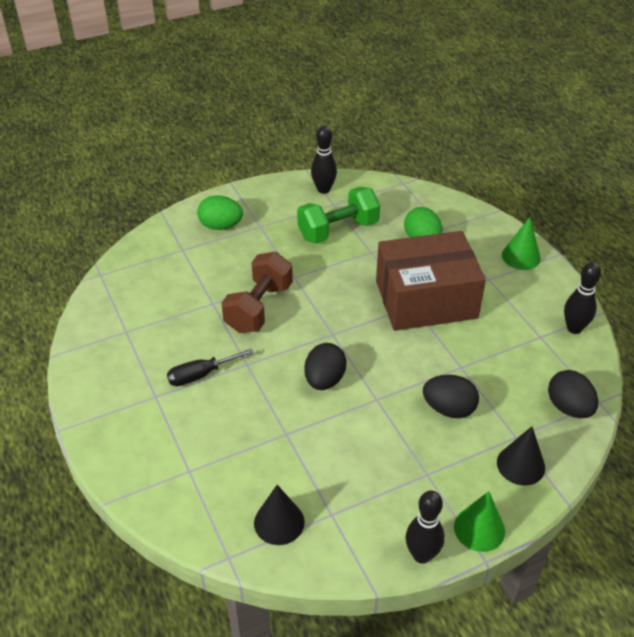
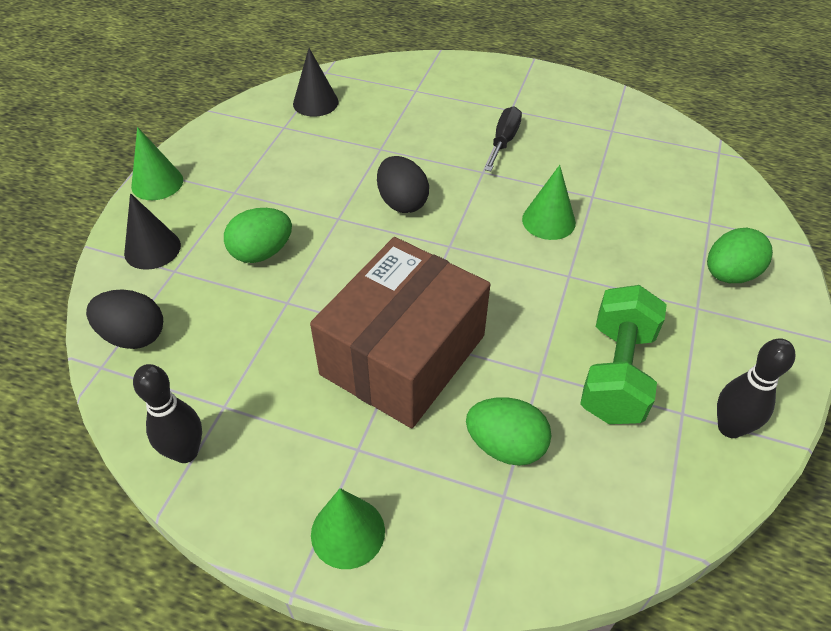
camera: 135 degrees right, 5 degrees up
(259, 308) = (548, 221): brown dumbbell -> green cone
(422, 555) = (191, 143): black bowling pin -> none
(449, 409) = (262, 253): black egg -> green egg

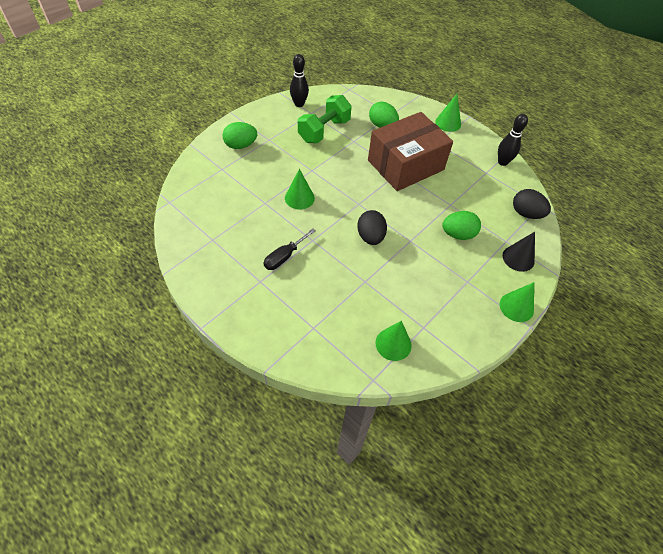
camera: 160 degrees left, 5 degrees up
(315, 102) = (393, 344): black cone -> green cone

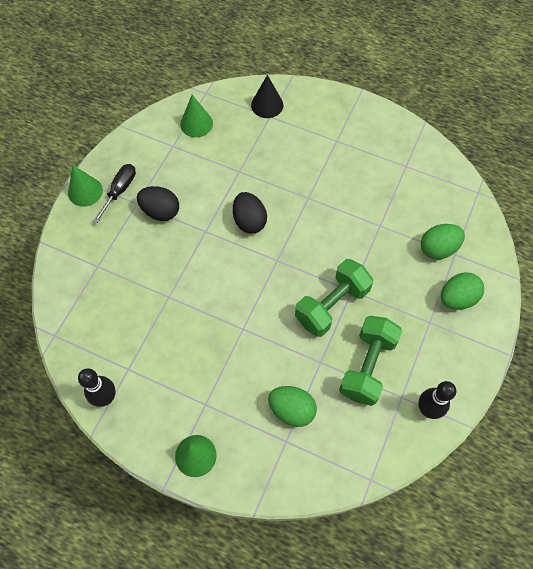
camera: 165 degrees right, 10 degrees up
(284, 257) = (327, 171): black screwdriver -> black screwdriver (120, 190)
(299, 198) = (346, 244): green cone -> none
(330, 166) = (332, 305): none -> green dumbbell
(405, 165) = (238, 342): brown box -> none
(458, 234) = (154, 256): green egg -> green egg (438, 248)
(518, 258) = (83, 248): black cone -> black cone (267, 105)
(526, 214) = (73, 314): black egg -> black egg (160, 211)

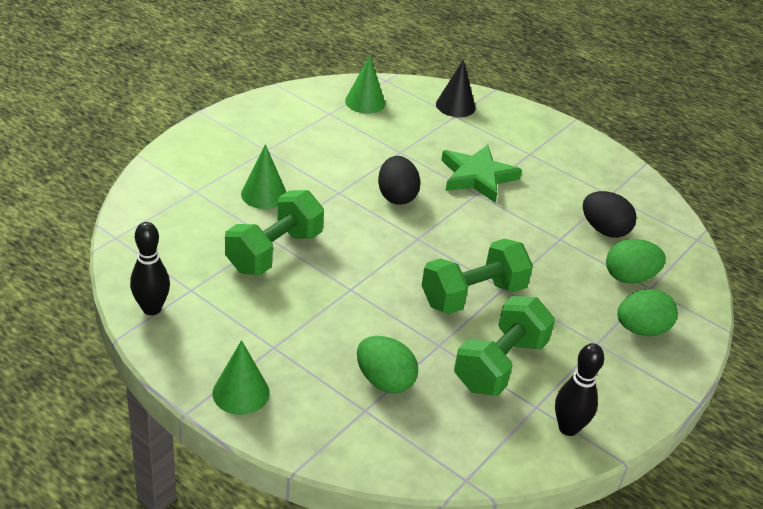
camera: 10 degrees right, 25 degrees down
(85, 191) = (210, 126): green cone -> green cone (264, 194)
(120, 190) = (251, 135): black screwdriver -> none
(160, 211) = (292, 163): black egg -> black egg (604, 230)
(176, 310) = (274, 252): none -> green dumbbell
(304, 179) = (477, 177): none -> green star

